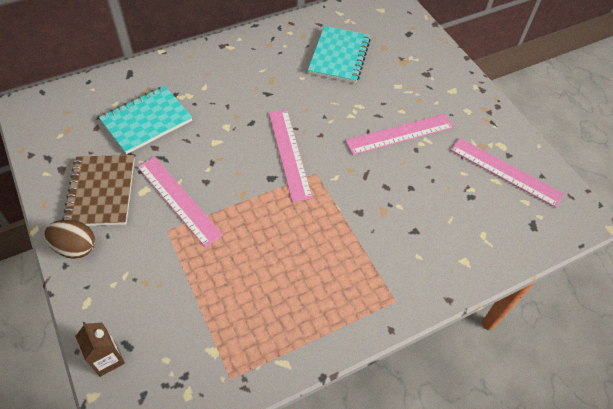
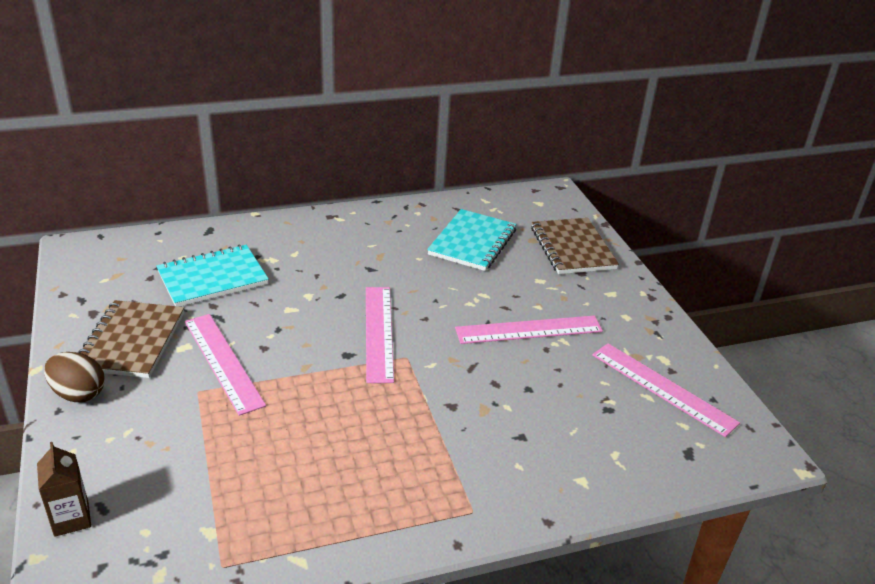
camera: 10 degrees right, 20 degrees down
(415, 51) = (572, 248): none -> brown notebook

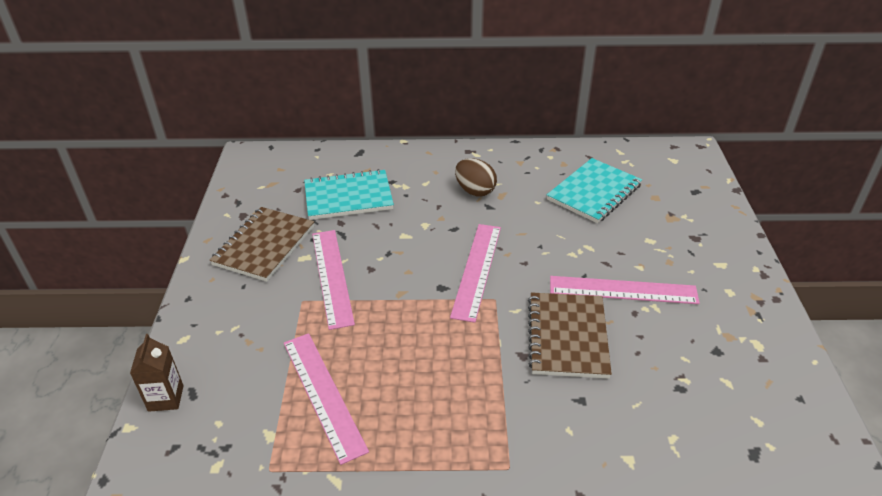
camera: 20 degrees right, 5 degrees up
(78, 394) = (208, 286): brown egg -> brown egg (475, 191)
(572, 248) = (694, 211): brown notebook -> brown notebook (567, 337)
(662, 388) = (746, 376): pink ruler -> pink ruler (323, 394)

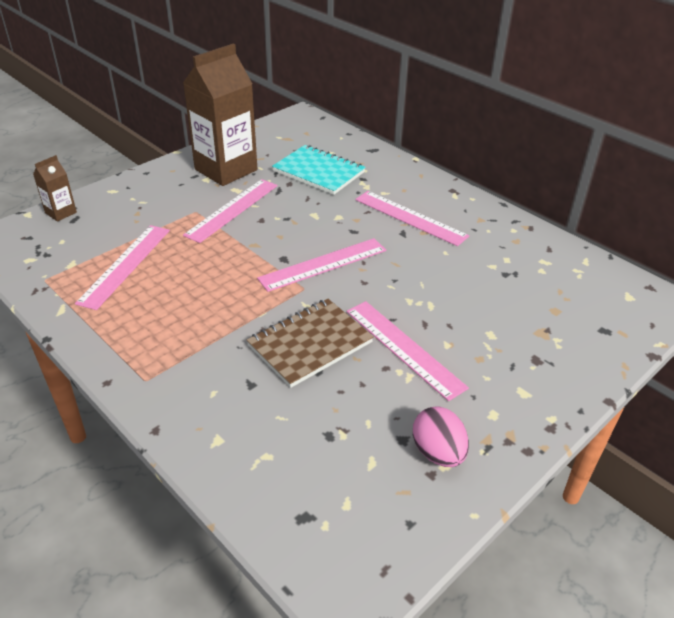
camera: 45 degrees right, 0 degrees up
(264, 245) = (226, 170): brown notebook -> brown carton
(475, 191) = (410, 217): brown egg -> pink ruler
(594, 192) = (504, 274): turquoise notebook -> none
(745, 342) = (438, 453): none -> pink egg

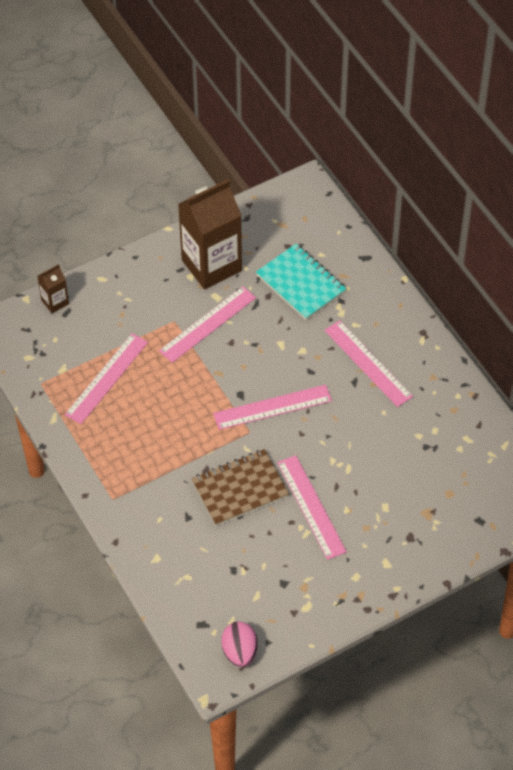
camera: 15 degrees right, 15 degrees up
(438, 453) = (304, 598): pink egg -> pink egg (240, 652)

